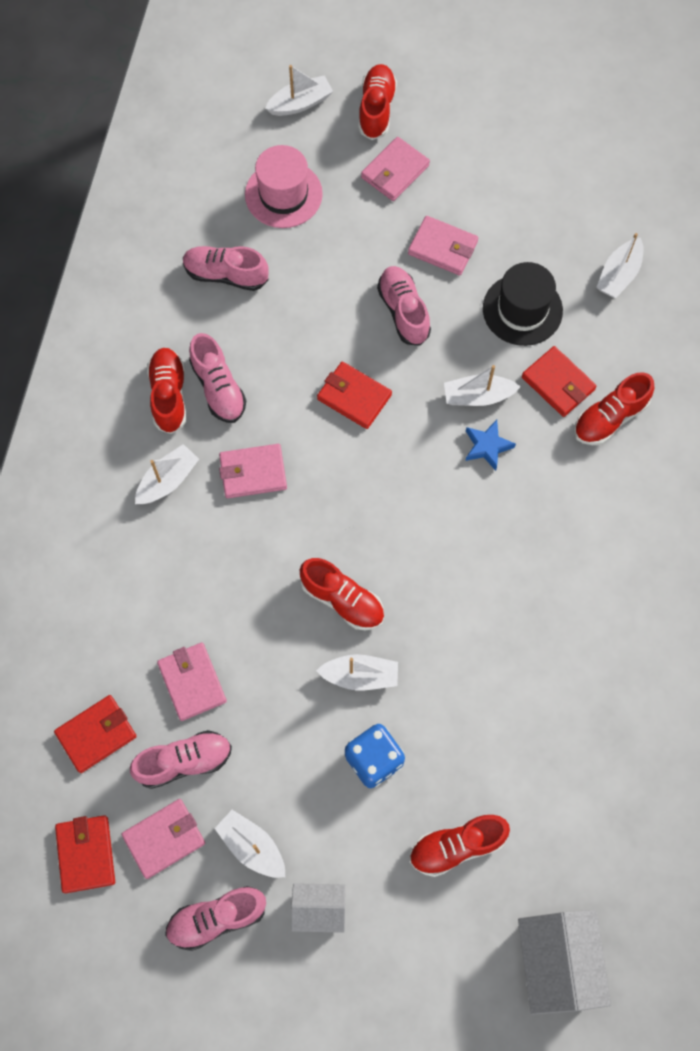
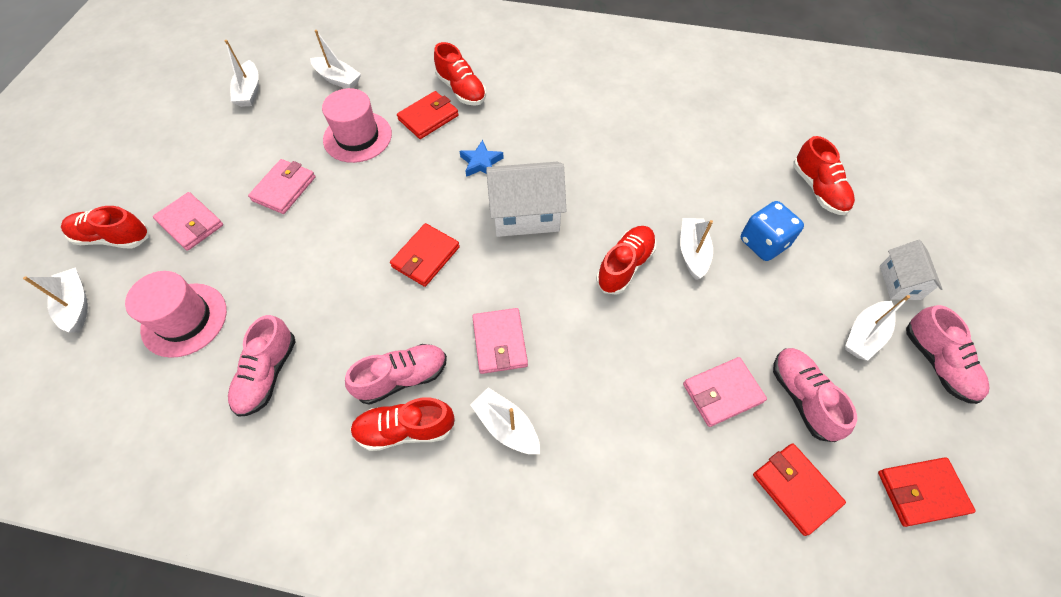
camera: 90 degrees left, 10 degrees down
(164, 838) = (881, 413): pink wallet -> none
(403, 311) = (343, 218): pink shoe -> none
(478, 396) = (434, 168): white boat -> white boat (249, 91)
(522, 309) = (357, 137): black hat -> pink hat
(556, 962) = (882, 135): white house -> white house (525, 215)

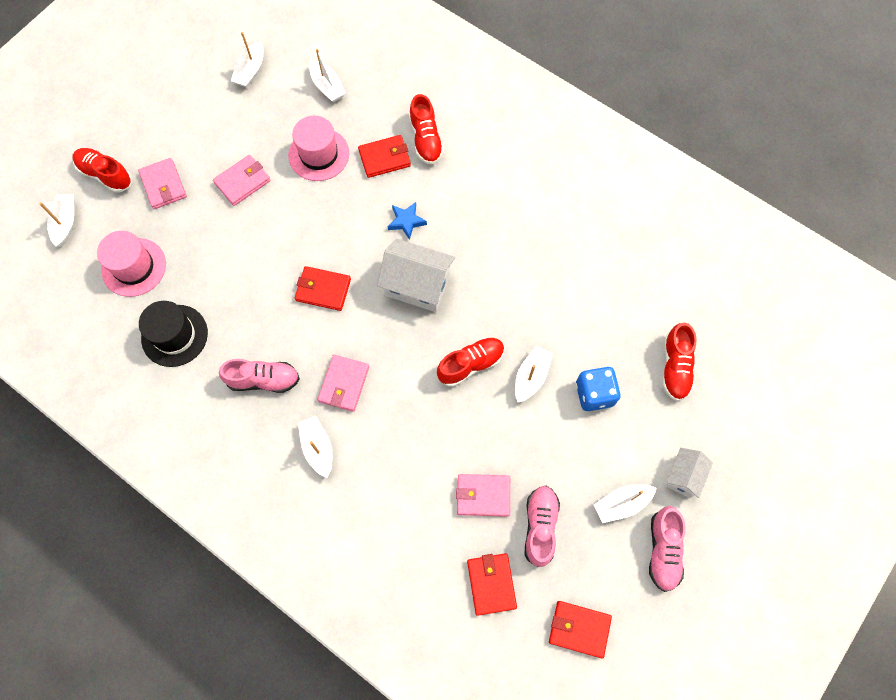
camera: 25 degrees right, 10 degrees up
(267, 374) = (174, 335): pink shoe -> black hat
(405, 429) = (249, 418): red shoe -> none
(426, 257) = (323, 290): red wallet -> red wallet turned 45 degrees clockwise

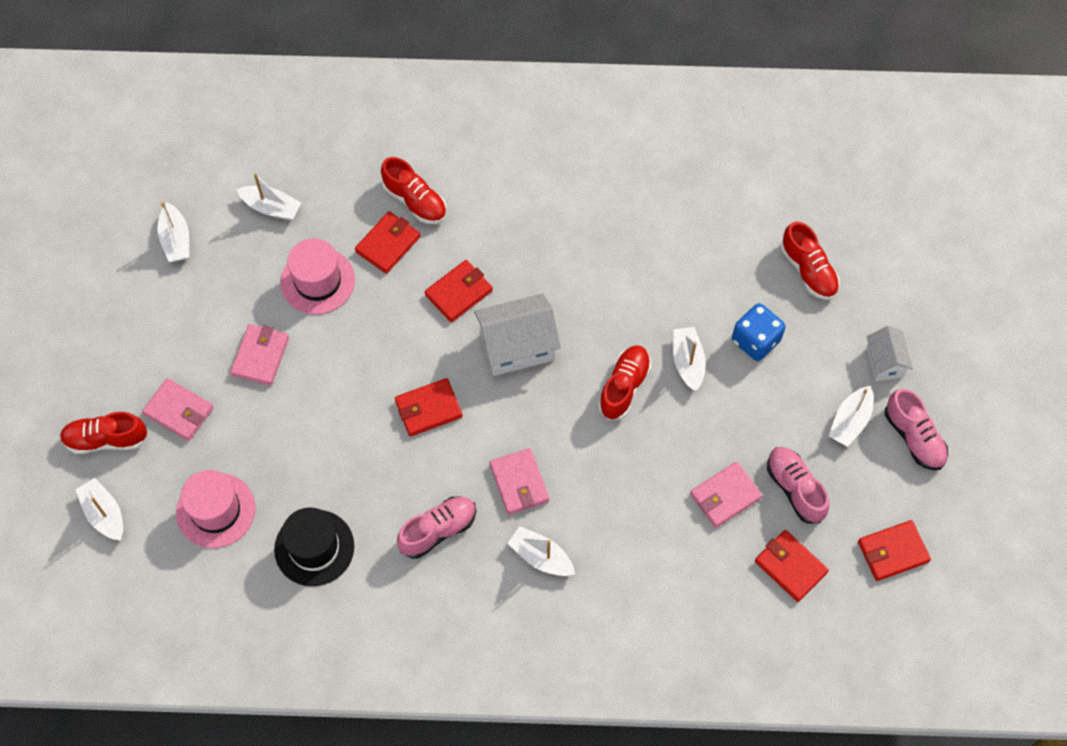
camera: 35 degrees left, 5 degrees down
(406, 221) = (458, 292): blue star -> red wallet

